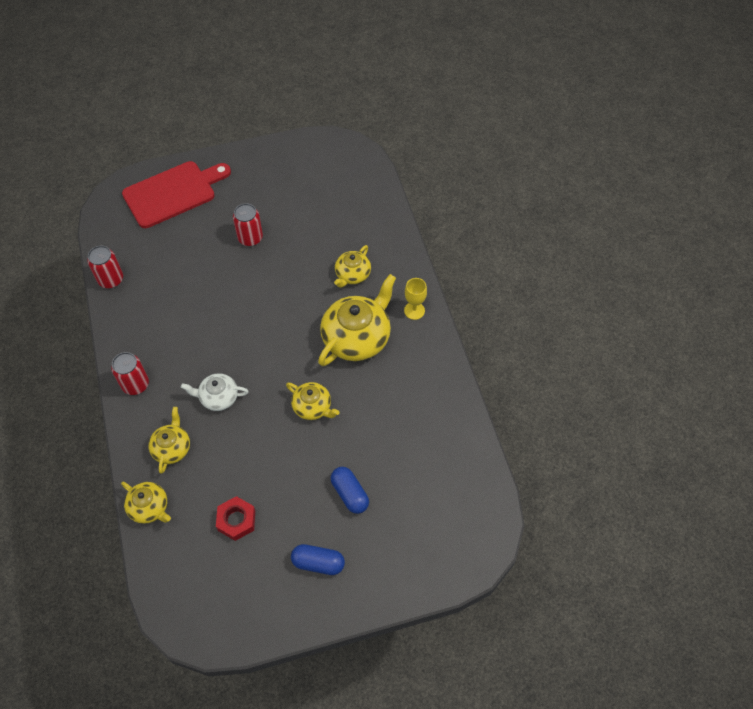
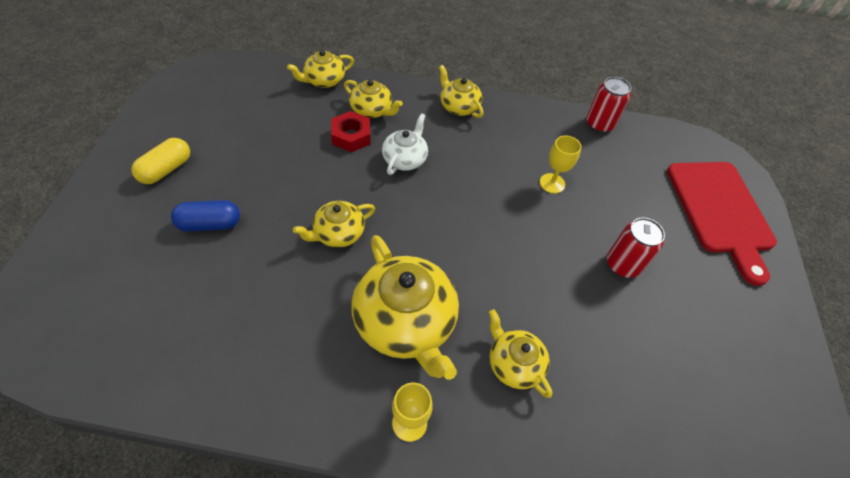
camera: 110 degrees right, 5 degrees down
(135, 384) = (458, 106): red can -> yellow teapot
(195, 294) = (552, 183): none -> yellow goblet
(236, 520) = (262, 128): red nut -> red nut (351, 136)
(318, 563) = (166, 169): blue capsule -> yellow capsule

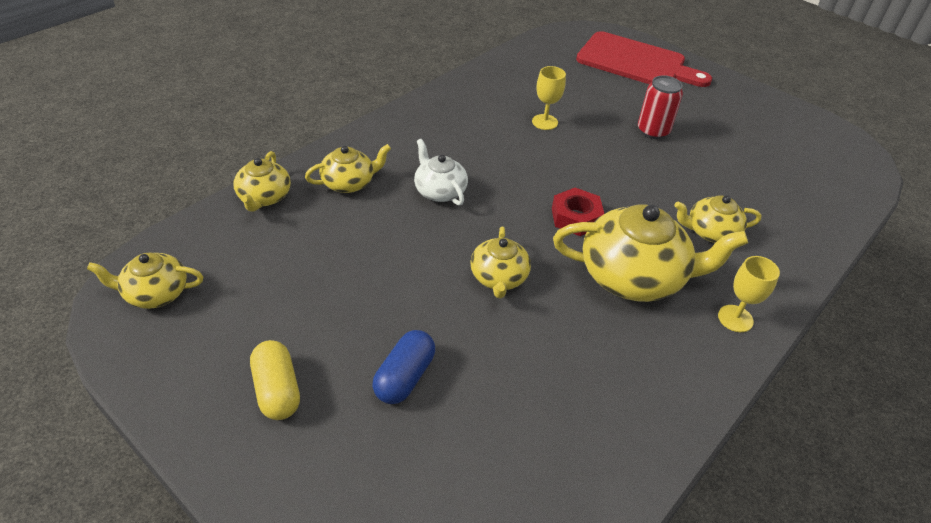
camera: 55 degrees left, 10 degrees down
(351, 136) = (373, 213): red nut -> red nut (576, 217)
(458, 106) = (402, 127): yellow teapot -> yellow teapot (155, 293)
(599, 124) = (501, 65): red can -> none

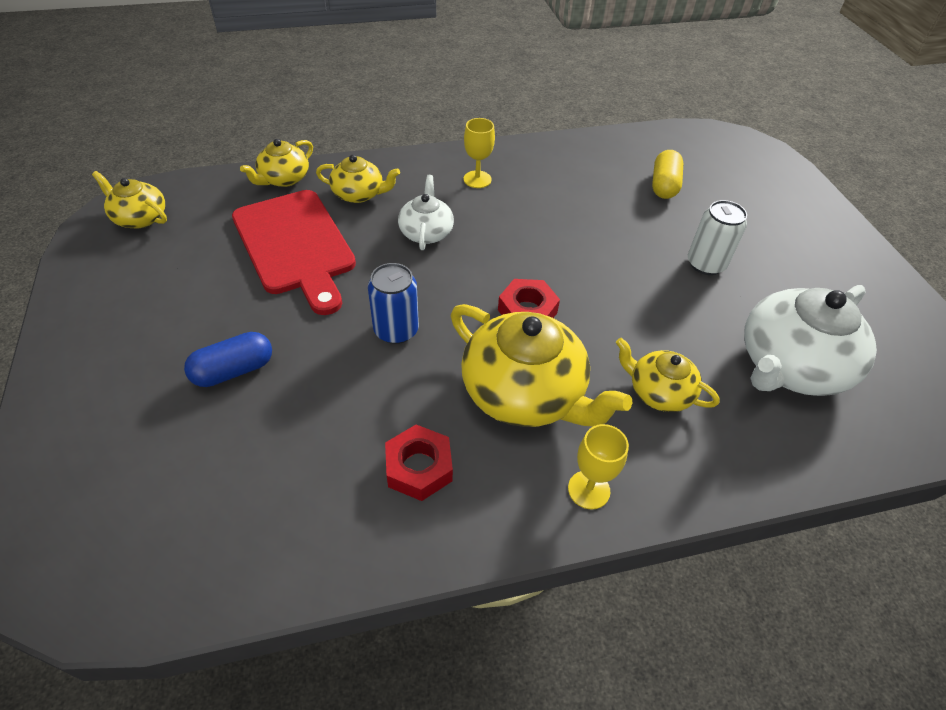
camera: 35 degrees right, 5 degrees up
(277, 390) = (139, 329): yellow capsule -> yellow capsule (664, 185)
(499, 278) = (396, 330): yellow teapot -> blue can
(544, 122) = (594, 210): yellow goblet -> yellow goblet (477, 179)
(621, 367) = (419, 468): none -> red nut
(636, 62) = (764, 188): red cutting board -> red cutting board (295, 246)
(653, 131) = (706, 264): red can -> white can
(762, 177) = (790, 366): none -> white teapot

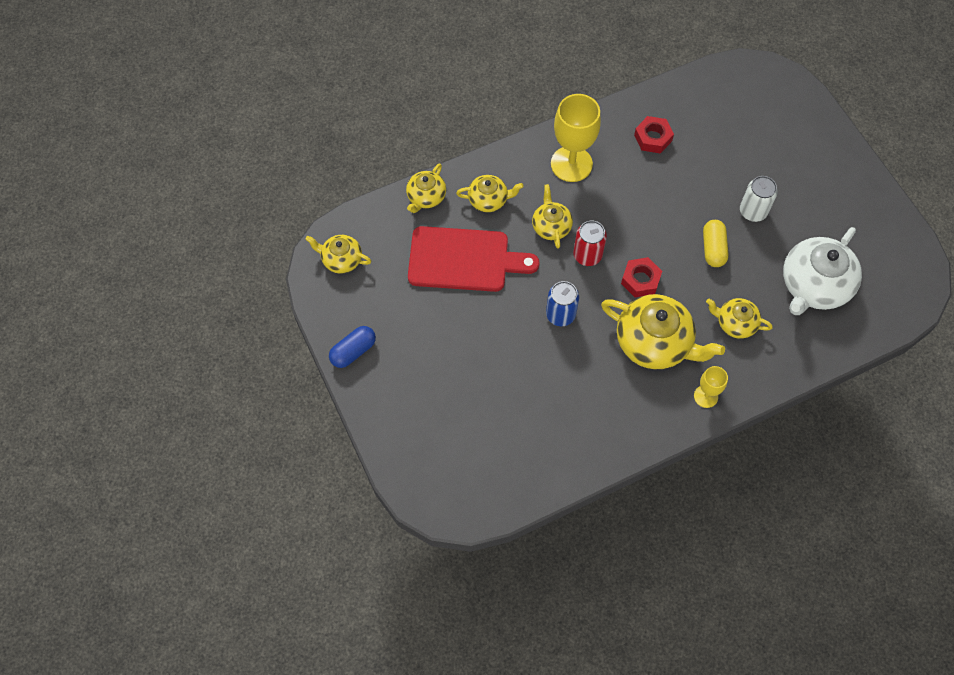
camera: 10 degrees left, 15 degrees up
(234, 370) = (472, 367): blue capsule -> blue capsule (353, 351)
(295, 246) = (464, 260): red cutting board -> red cutting board turned 45 degrees counterclockwise
(419, 468) = (607, 404): red nut -> red nut (653, 138)
(426, 232) = (551, 226): white teapot -> yellow teapot
(462, 270) = (587, 255): none -> red can
(477, 179) = (571, 164): yellow goblet -> yellow goblet, size x1.90
(664, 185) = (713, 138): yellow capsule -> yellow capsule (713, 249)

